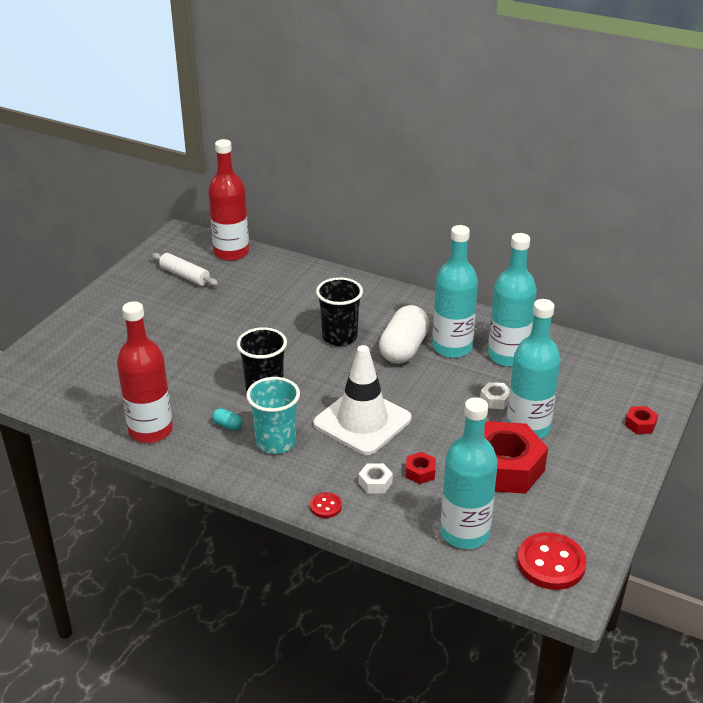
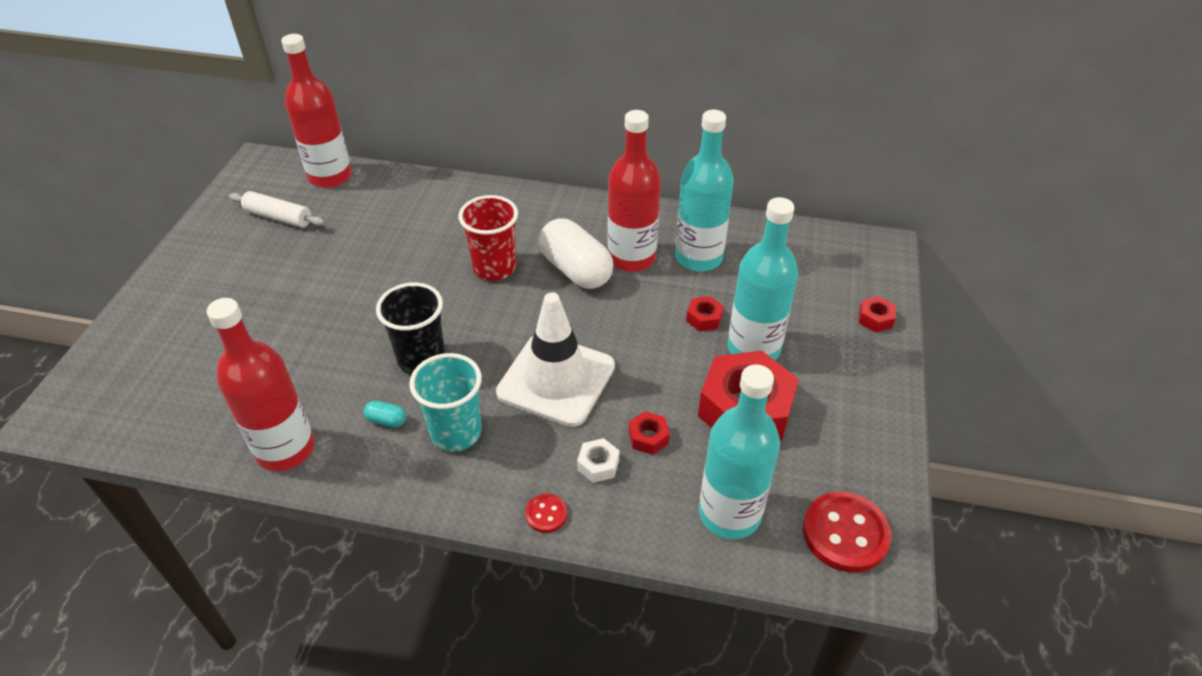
camera: 15 degrees left, 10 degrees up
(339, 337) = (494, 268): black cup -> red cup
(403, 349) = (576, 270): white capsule -> white capsule turned 45 degrees counterclockwise
(452, 347) = (631, 258): turquoise bottle -> red bottle
(495, 400) = (704, 318): white nut -> red nut

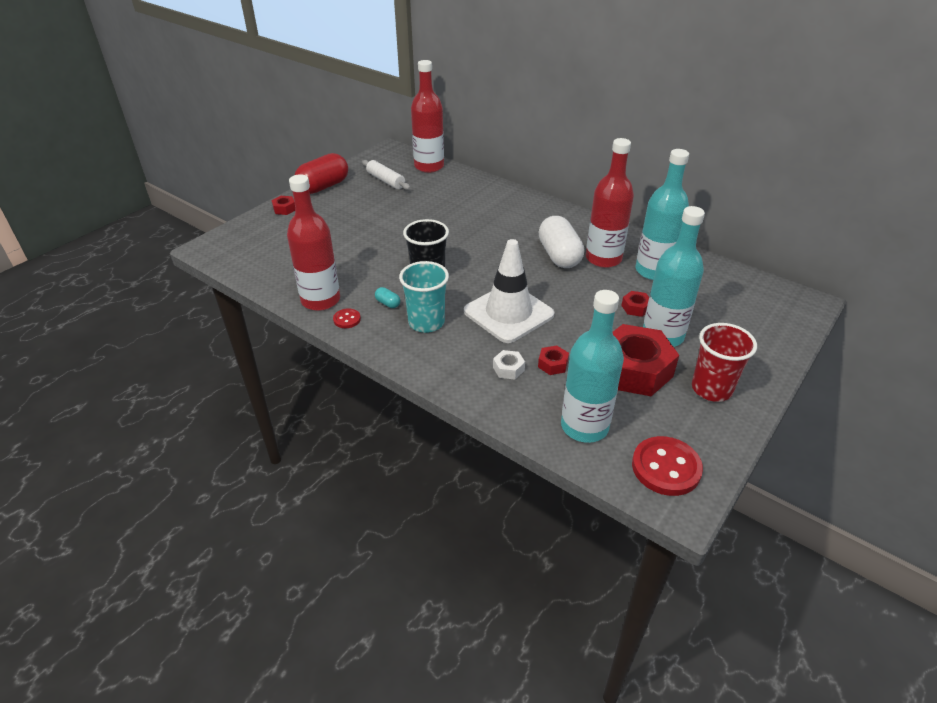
camera: 25 degrees right, 5 degrees down
(187, 253) = (323, 186): none -> red capsule
(494, 268) = (504, 240): red cup -> red cup (711, 389)
(546, 514) = (457, 384): red button -> red button (347, 319)
(875, 319) = (773, 345): red nut -> red nut (284, 209)

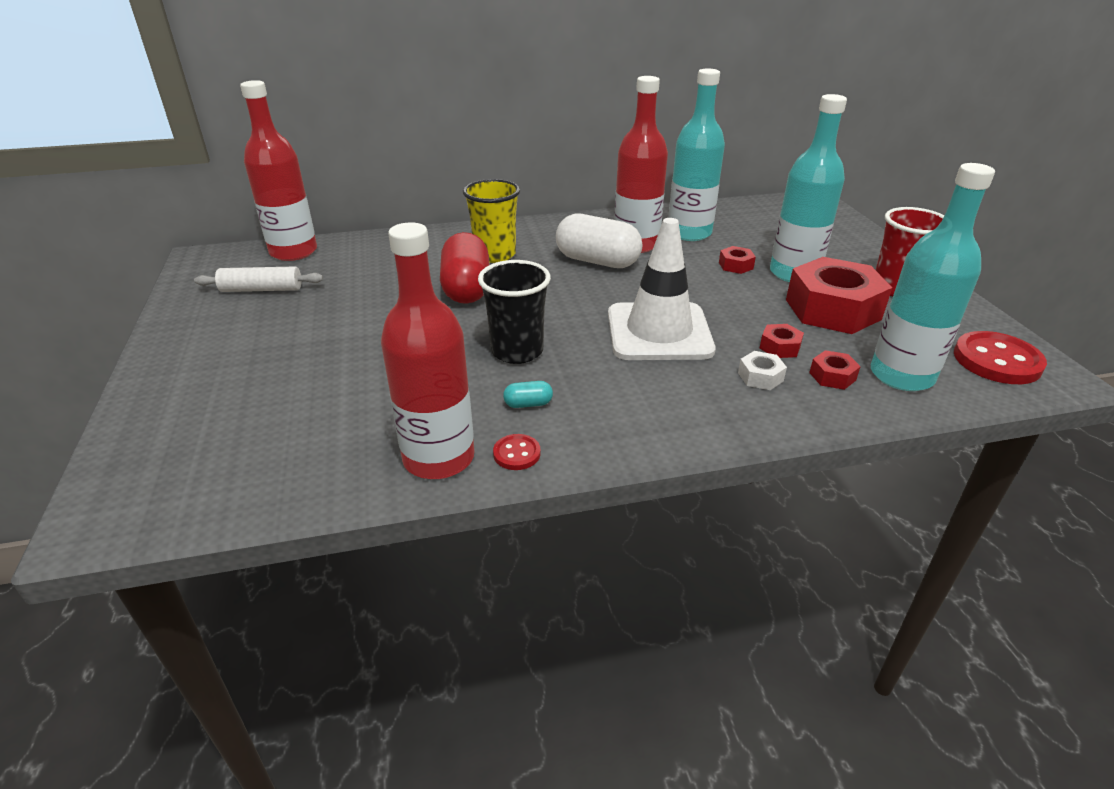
camera: 50 degrees left, 5 degrees down
(284, 209) = (156, 393): red nut -> red nut (832, 376)
(323, 186) = (174, 337): red capsule -> red capsule (466, 288)
(426, 322) = (607, 393): turquoise cup -> none
(514, 220) = (495, 254): none -> yellow cup

